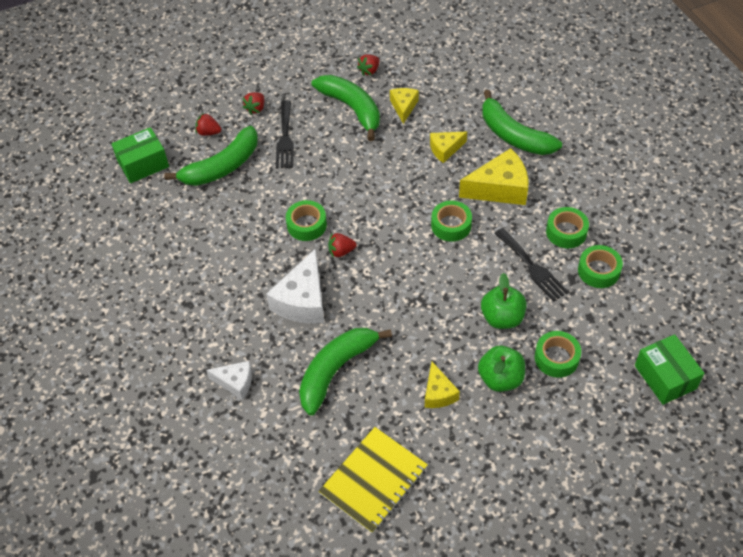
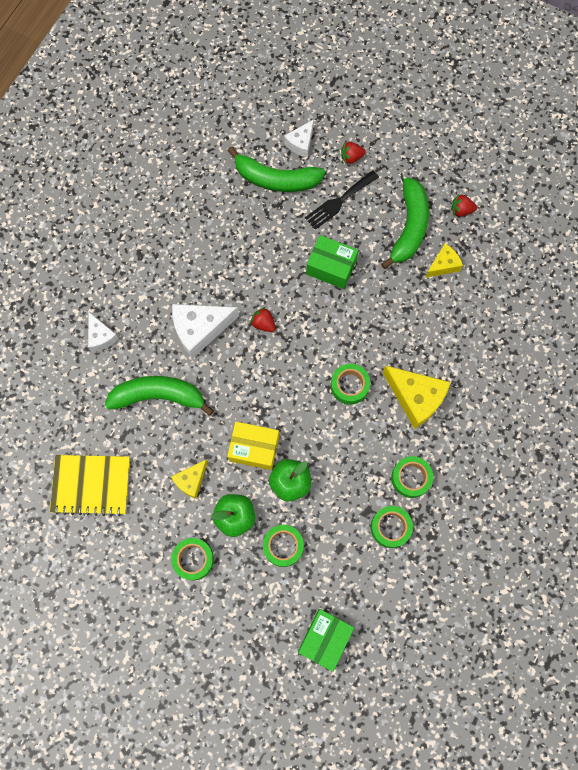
camera: 50 degrees right, 20 degrees up
(143, 164) = (235, 123): green box -> green box (331, 267)
(208, 132) = (300, 143): red strawberry -> white cheese
(306, 225) = (269, 281): green tape -> green tape (193, 559)
(445, 149) = (423, 328): yellow cheese -> none
(448, 326) = (254, 448): none -> yellow box
(513, 135) = (482, 371): green banana -> none
(532, 267) = (355, 474): black fork -> none

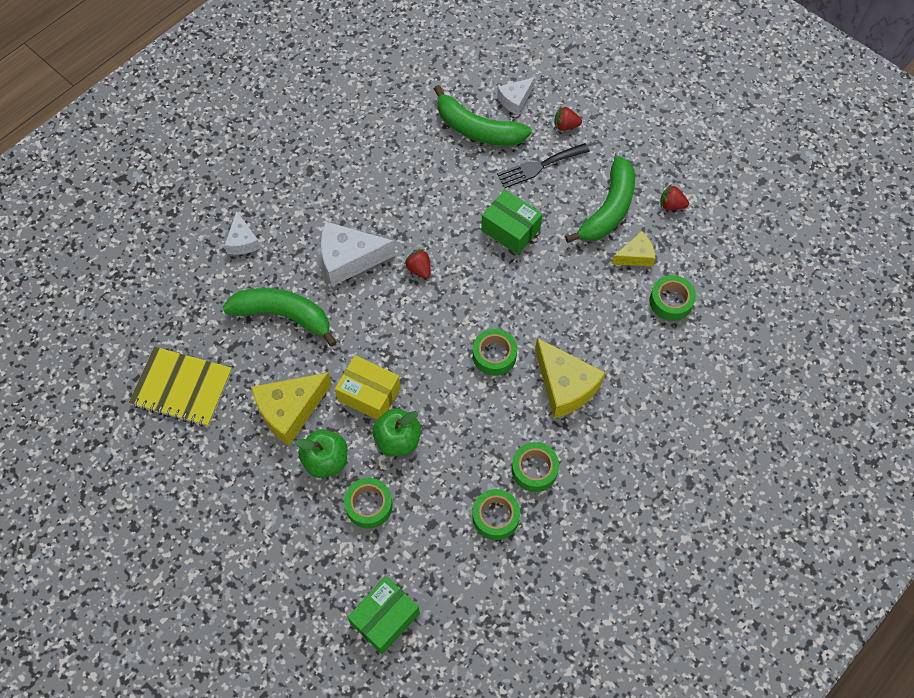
camera: 15 degrees right, 10 degrees down
(191, 480) = (290, 410): yellow cheese -> yellow cheese, size x1.74
(193, 559) = (266, 493): green tape -> green tape (671, 301)

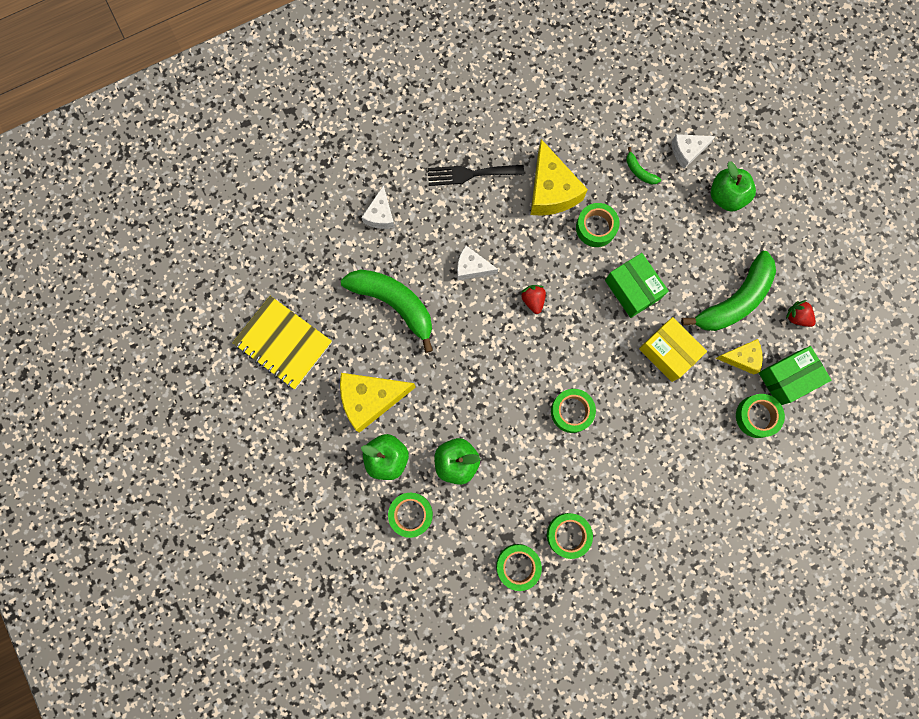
camera: 20 degrees right, 15 degrees up
(349, 259) = (472, 267): white cheese -> white cheese, size x0.58
(369, 394) = (446, 409): yellow box -> yellow box (668, 352)
(385, 618) = (390, 622): green box -> green box (787, 378)
(455, 188) = (596, 227): none -> green tape
(477, 129) = (639, 171): green banana -> green banana, size x0.42
(539, 166) = (684, 231): black fork -> black fork (470, 174)
(564, 386) = (625, 465): yellow cheese -> yellow cheese (551, 190)
(565, 126) = (726, 196): red strawberry -> green apple

